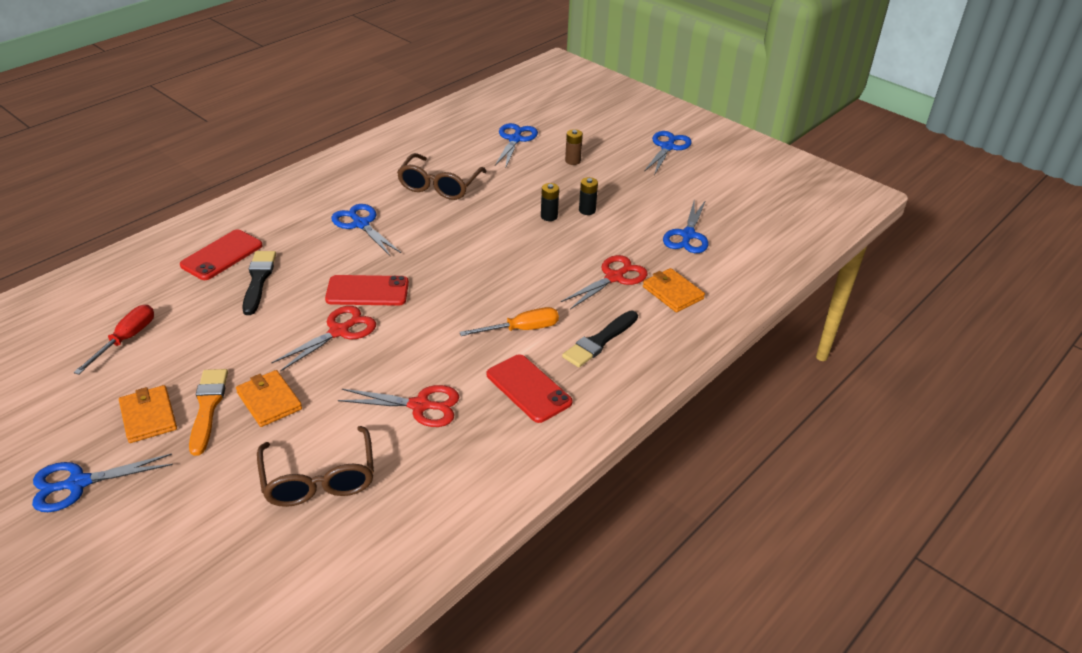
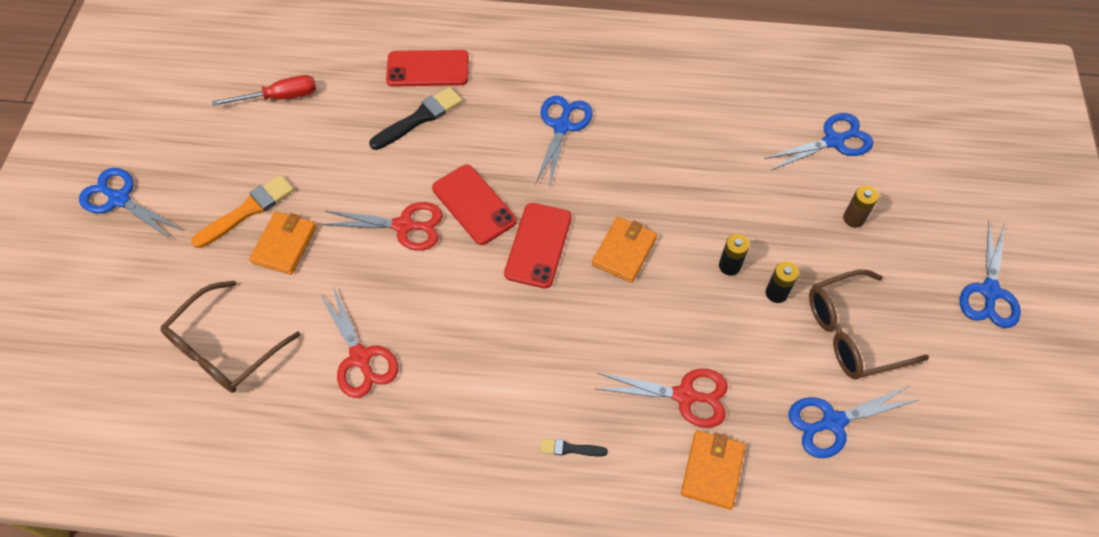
camera: 55 degrees right, 20 degrees up
(148, 416) = (211, 182): orange wallet -> orange wallet (624, 251)
(439, 186) = (682, 139): brown glasses -> brown glasses (851, 333)
(521, 329) = (528, 366): orange screwdriver -> none
(528, 388) = (450, 431): red phone -> red phone (538, 245)
(599, 341) = (570, 449): black brush -> black brush, size x0.52
(667, 147) = (989, 292): blue scissors -> blue scissors turned 120 degrees clockwise

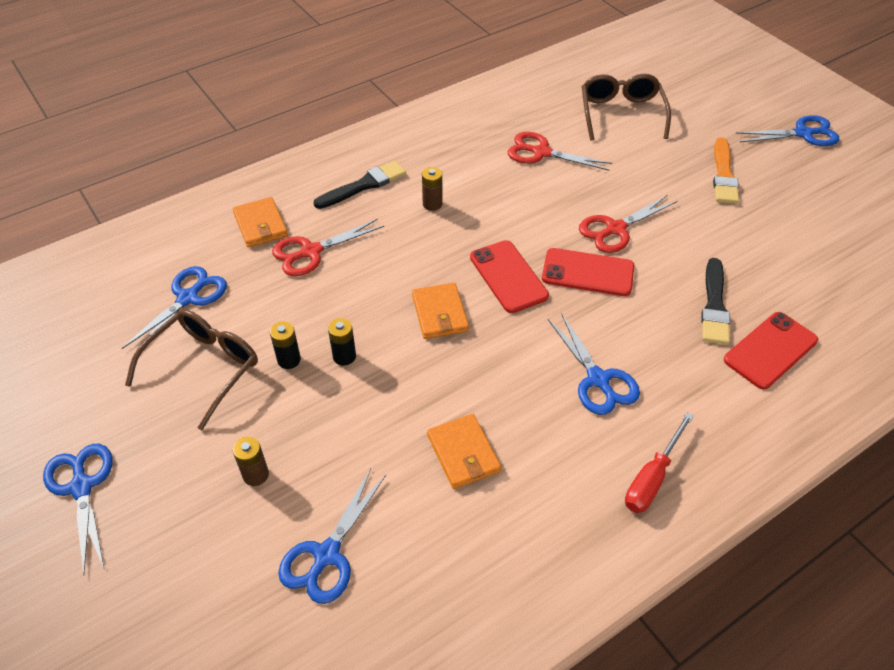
camera: 140 degrees right, 10 degrees down
(280, 97) = (830, 249): red screwdriver -> red screwdriver (652, 478)
(284, 244) = (671, 173): orange wallet -> orange wallet (463, 453)
(526, 371) = (432, 204): none -> brown battery
(570, 449) = (364, 185): black brush -> black brush, size x1.91

